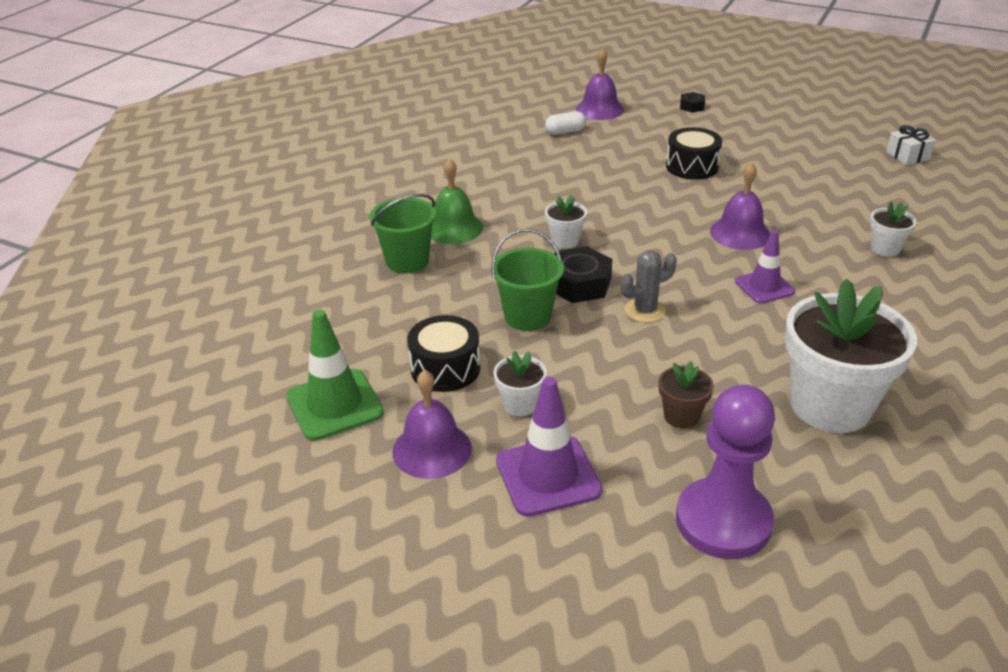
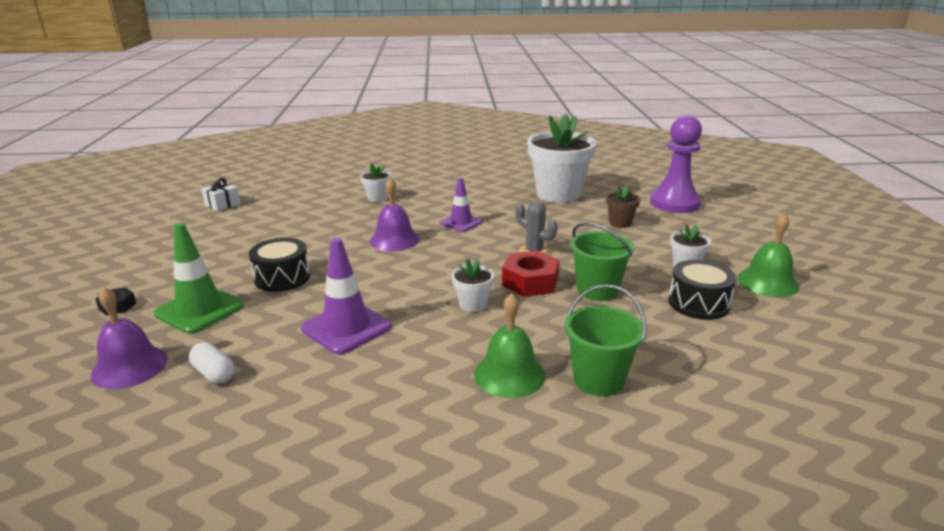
camera: 120 degrees left, 10 degrees down
(335, 405) = (804, 334): green traffic cone -> green traffic cone (199, 310)
(432, 449) = (767, 282): purple bell -> green bell
(548, 476) = (721, 244): purple traffic cone -> purple traffic cone (346, 328)
(579, 284) = (530, 282): black nut -> red nut

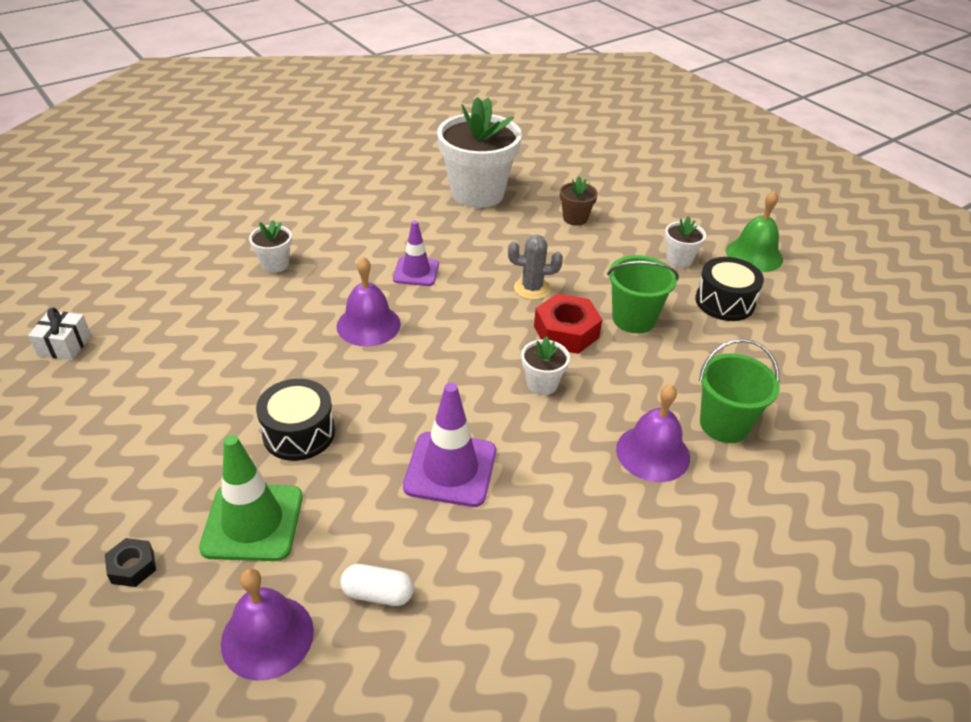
camera: 35 degrees left, 15 degrees up
(509, 374) = (653, 453): green bell -> purple bell
(674, 203) = (600, 173): purple pawn -> none

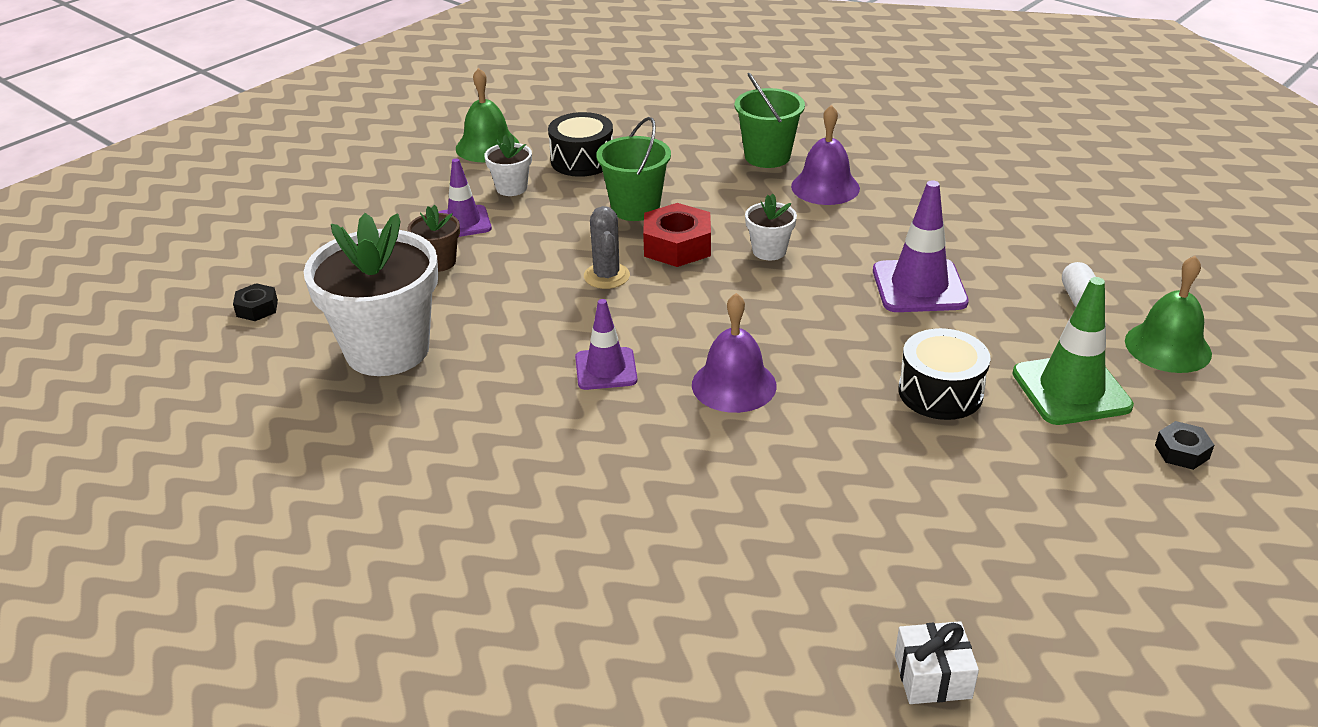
camera: 100 degrees left, 5 degrees down
(267, 636) = (1168, 347): purple bell -> green bell
(275, 264) = (638, 508): white flower pot -> none
(541, 153) = (257, 308): none -> black nut
(628, 233) = (464, 222): none -> purple traffic cone

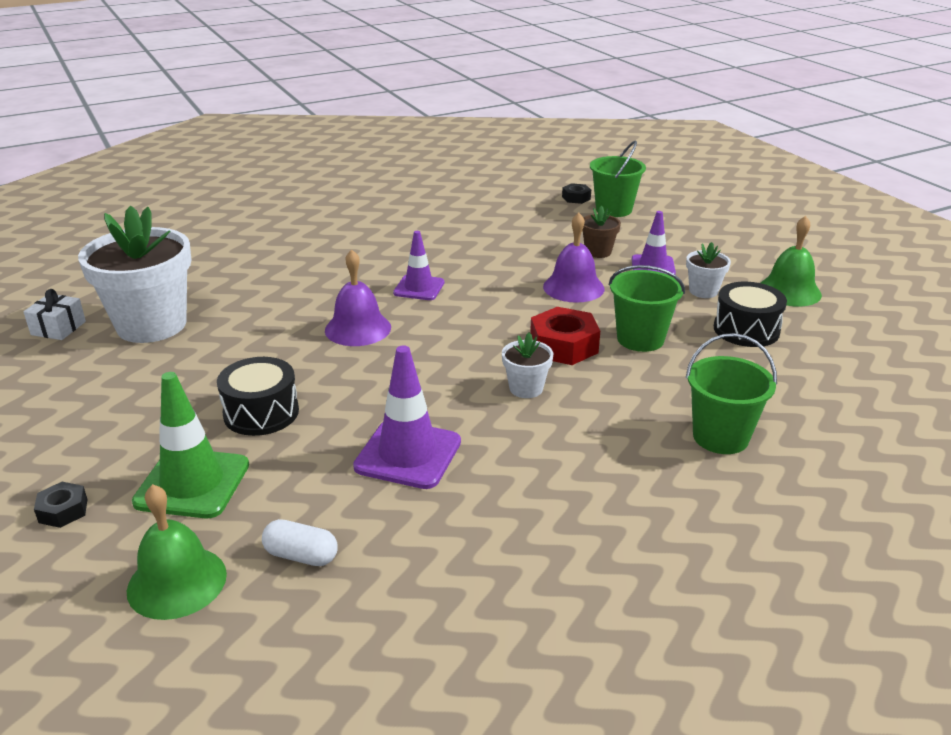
camera: 110 degrees right, 5 degrees down
(295, 272) = (613, 209): none -> green bucket
(387, 350) = (500, 227): white flower pot -> white flower pot (151, 325)
(606, 276) = (536, 308): grey cactus -> none
(825, 187) = (633, 456): purple bell -> purple bell (573, 287)

